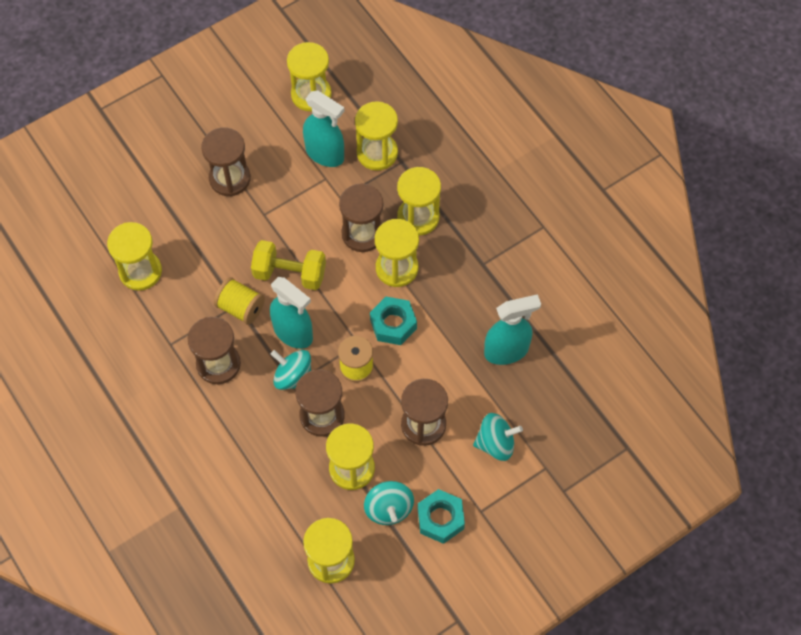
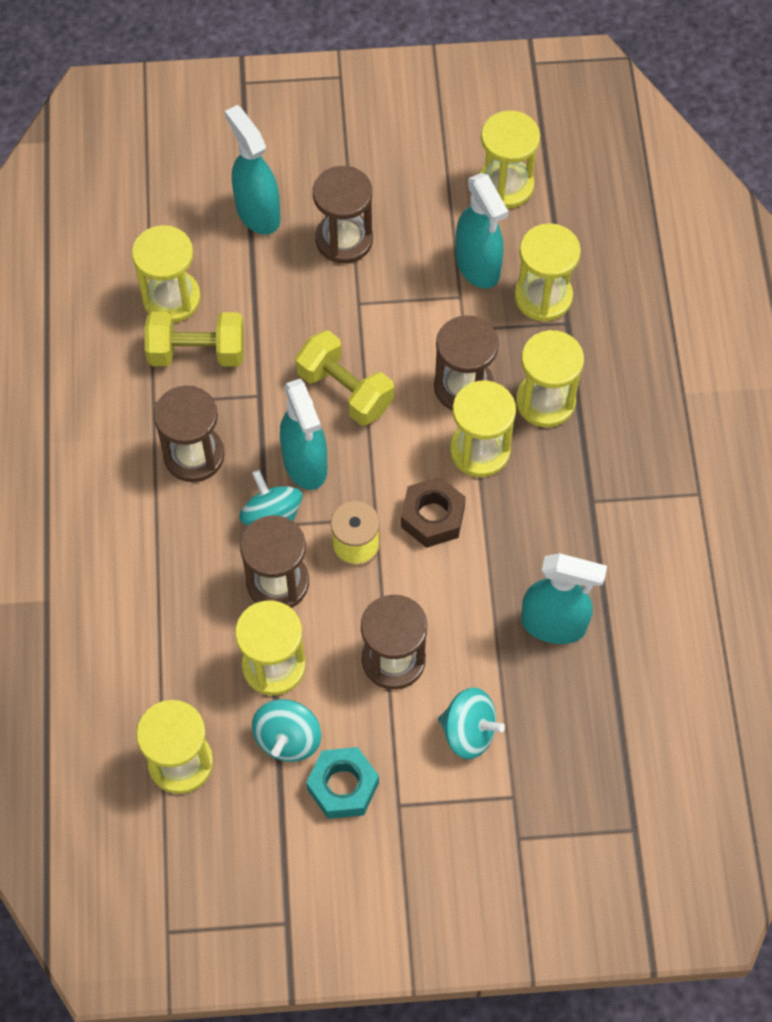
camera: 30 degrees right, 0 degrees up
(162, 188) = (257, 212): none -> turquoise spray bottle
(179, 297) = (197, 352): none -> yellow dumbbell
(240, 308) = (261, 401): yellow spool -> none
(393, 324) = (432, 517): turquoise nut -> brown nut

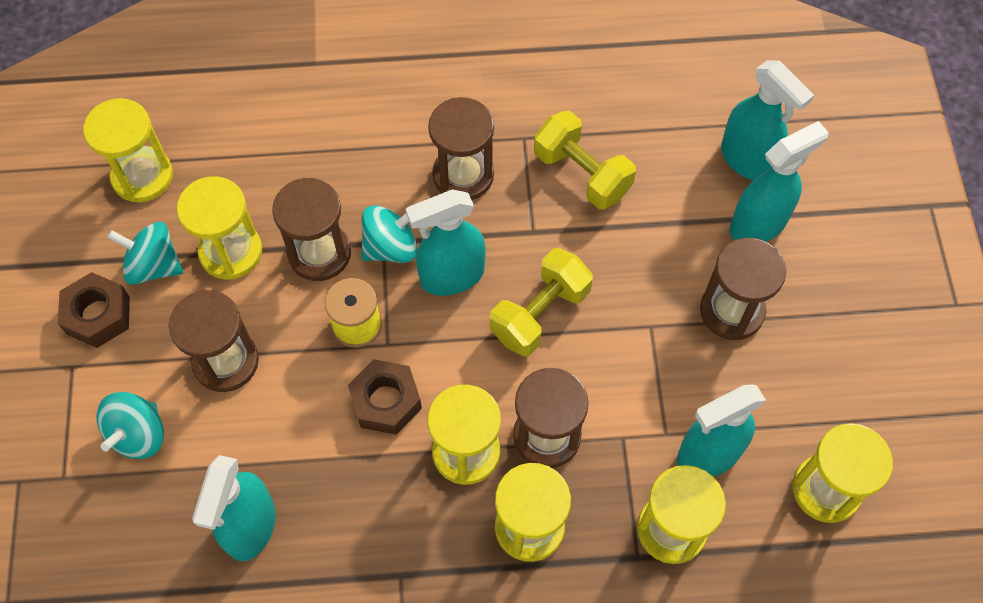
camera: 90 degrees right, 0 degrees up
(171, 298) = (645, 148): yellow hourglass -> none
(189, 216) = (747, 160): none -> turquoise spray bottle
(197, 352) = (582, 174): yellow dumbbell -> yellow dumbbell turned 45 degrees counterclockwise
(343, 786) = (98, 315): turquoise nut -> brown nut

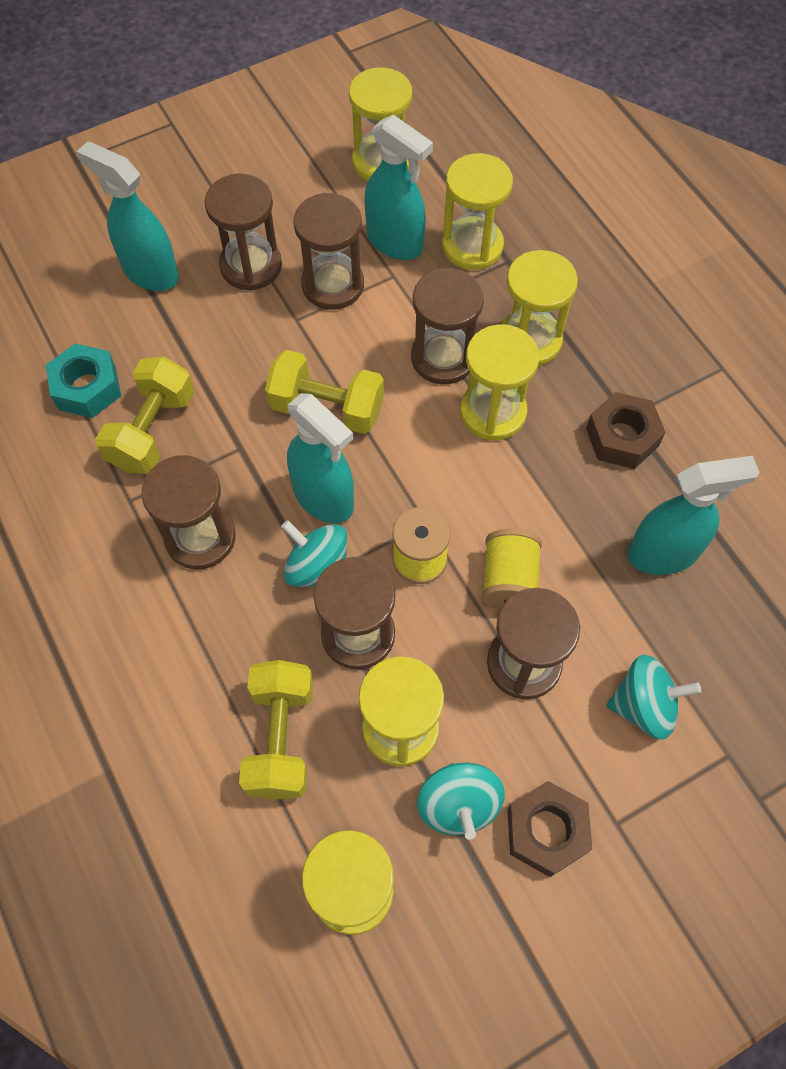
camera: 115 degrees left, 0 degrees up
(272, 172) = (281, 738): none -> yellow dumbbell
(299, 385) = (509, 580): none -> yellow spool
(386, 401) = (482, 497): brown nut -> brown nut (622, 437)
(649, 140) = (87, 388): none -> turquoise nut
(677, 374) = (333, 285): none -> brown hourglass
(747, 160) = (80, 301): turquoise spray bottle -> none

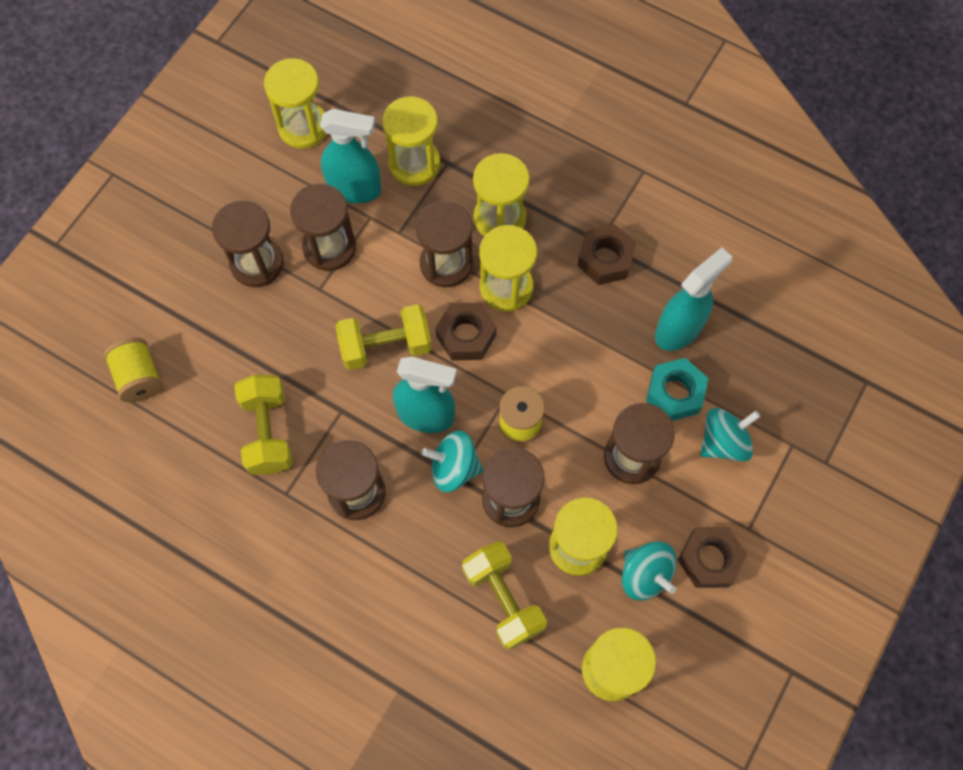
camera: 30 degrees left, 5 degrees up
(87, 388) = (195, 426): turquoise nut -> turquoise nut (675, 393)
(150, 272) = (181, 309): turquoise spray bottle -> none
(418, 439) = (466, 336): none -> brown nut
(509, 580) = (589, 405): yellow spool -> yellow spool (139, 377)

